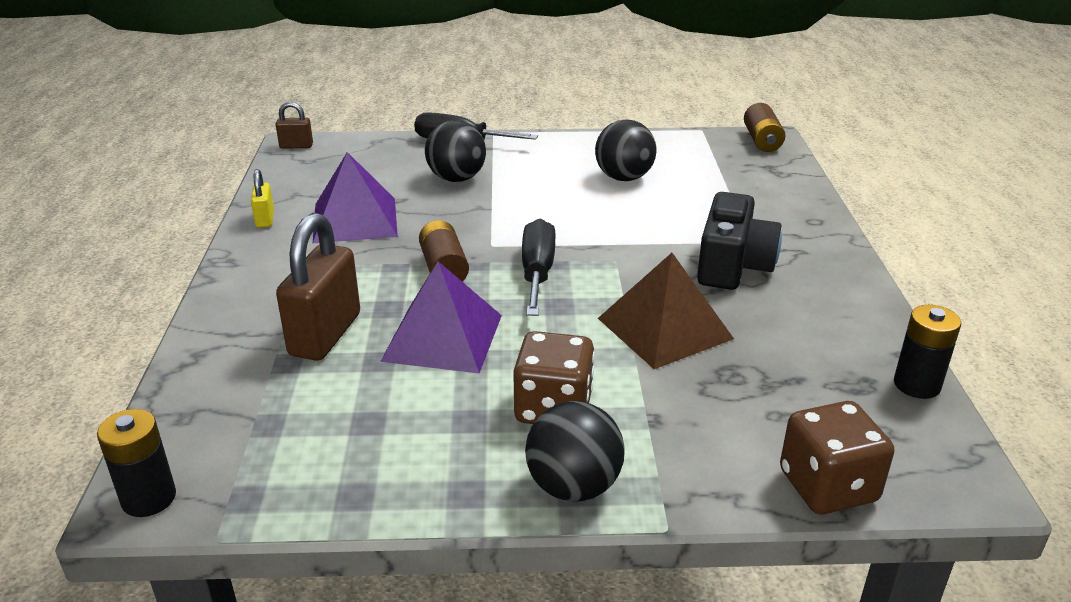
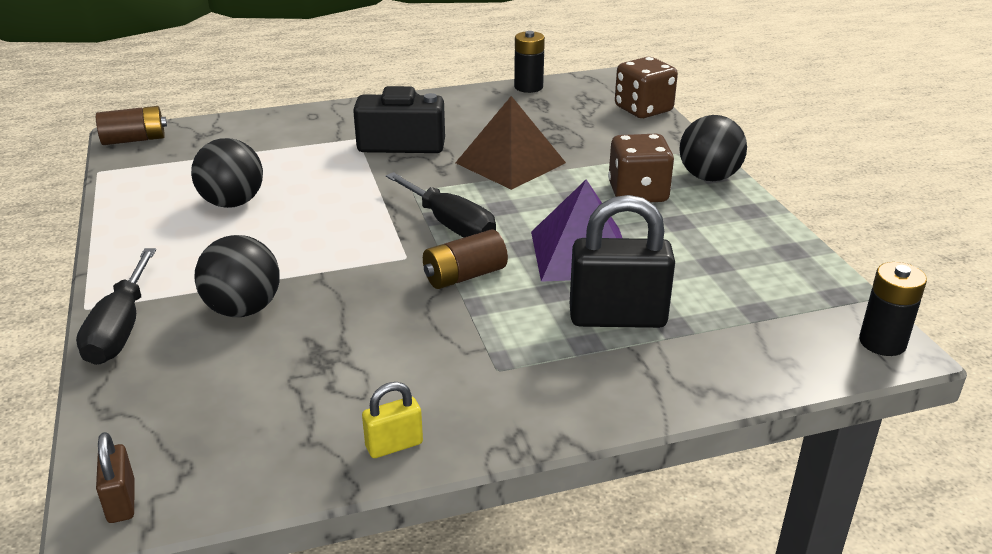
camera: 105 degrees left, 0 degrees up
(325, 335) = (617, 317): brown padlock -> black padlock
(355, 220) = (374, 363): purple pyramid -> none
(537, 272) = (450, 225): black screwdriver -> black screwdriver turned 120 degrees counterclockwise

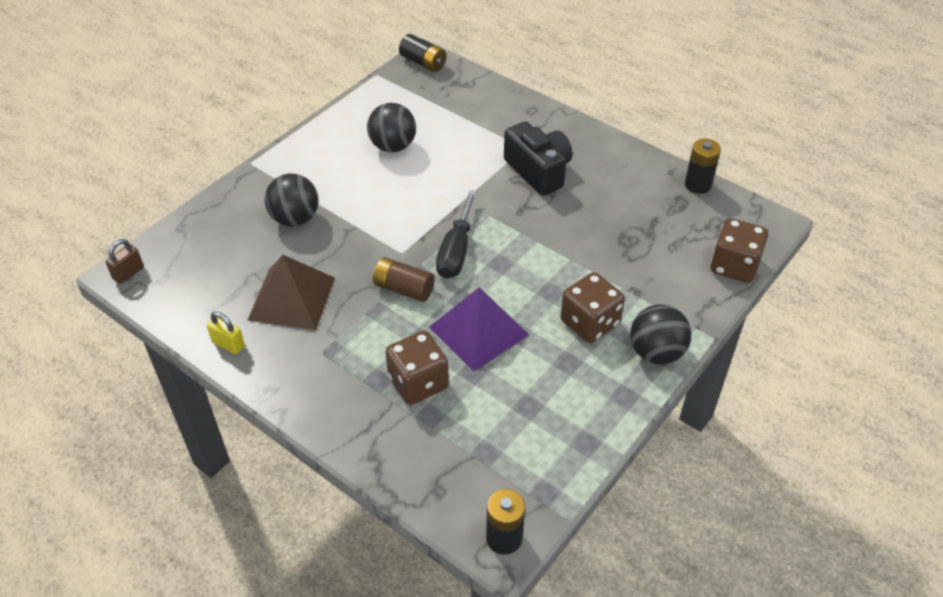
camera: 55 degrees right, 15 degrees up
(120, 329) = (244, 187): black screwdriver -> none
(134, 140) = (423, 62): brown battery -> black battery
(510, 163) = (566, 236): brown pyramid -> brown pyramid (291, 298)
(617, 317) = (418, 382): black padlock -> brown dice

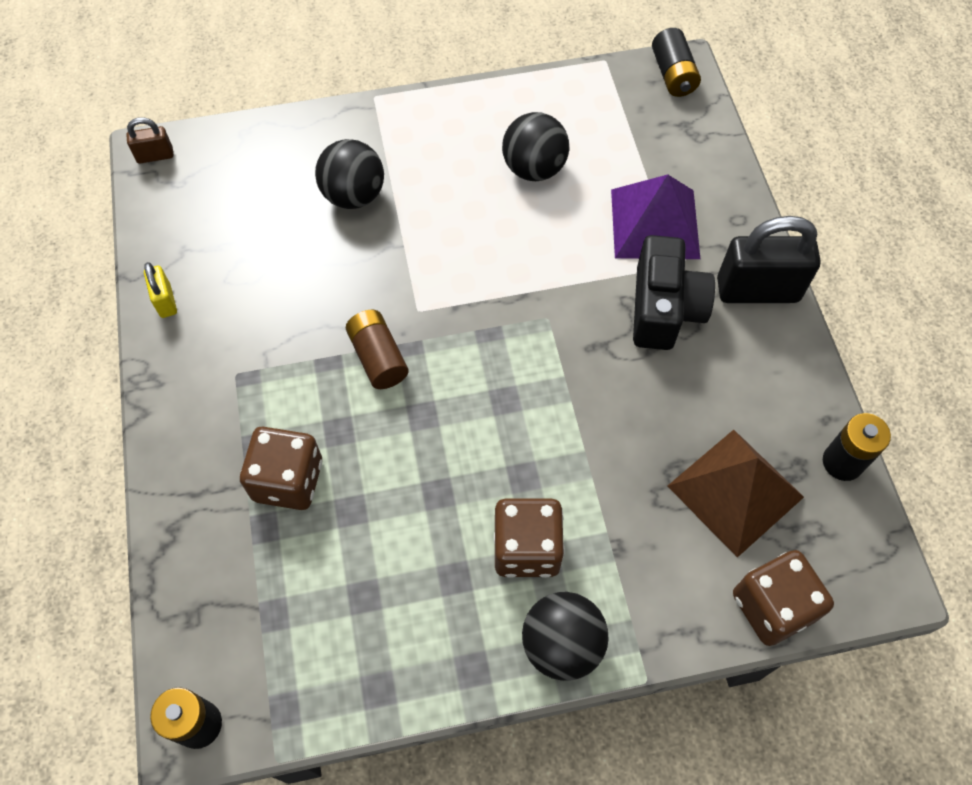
camera: 40 degrees right, 15 degrees up
(291, 298) = (265, 290): brown pyramid -> brown pyramid (735, 491)
(456, 251) = (473, 350): black screwdriver -> none
(478, 330) = (403, 465): purple pyramid -> purple pyramid (655, 223)
(576, 136) = (757, 290): none -> black padlock

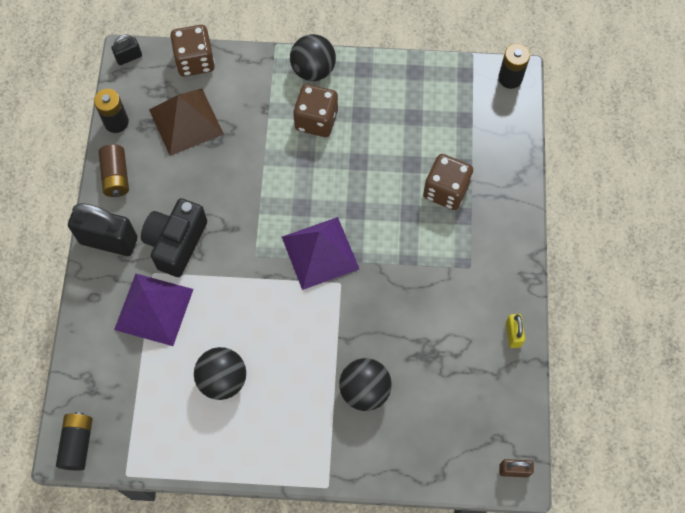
camera: 165 degrees left, 5 degrees up
(378, 357) = (374, 256): brown battery -> brown battery (116, 176)
(458, 343) = (320, 252): none -> purple pyramid
(886, 583) = (129, 57): none -> black padlock

